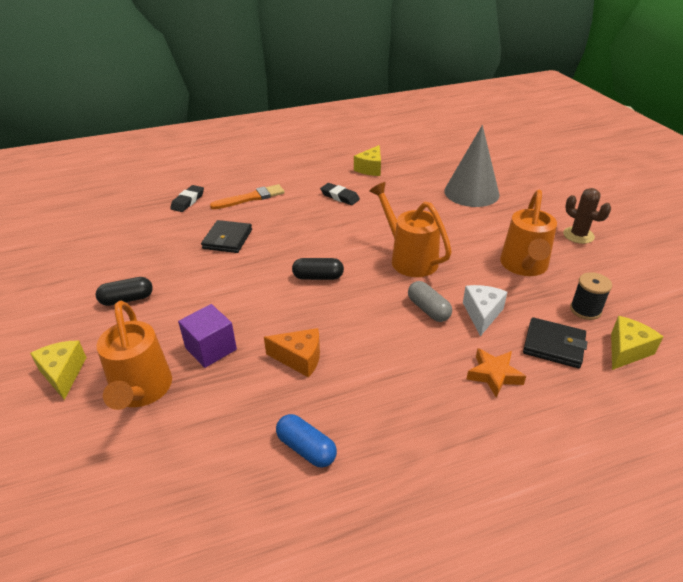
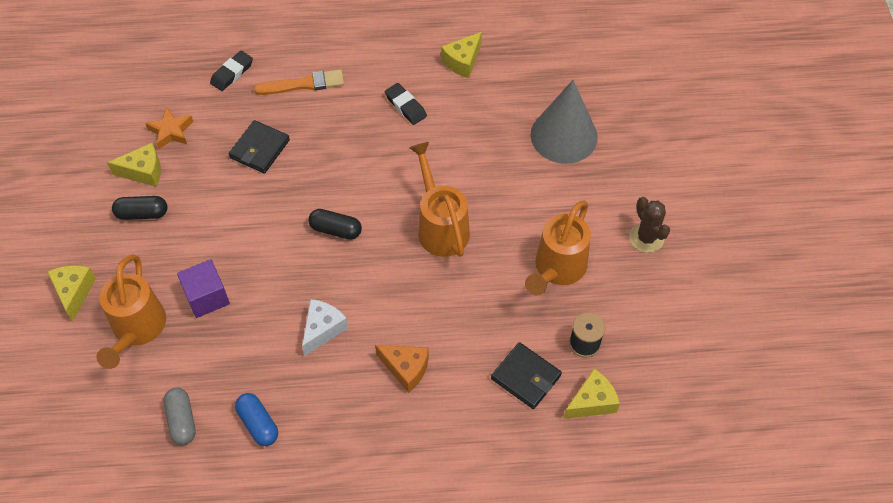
camera: 15 degrees right, 20 degrees up
(122, 271) = (143, 171): none -> yellow cheese
(299, 359) = (283, 330): orange cheese -> orange cheese (406, 369)
(428, 309) = (427, 302): grey capsule -> grey capsule (182, 420)
(482, 314) = (477, 322): white cheese -> white cheese (323, 329)
(494, 375) = (450, 395): orange star -> orange star (171, 131)

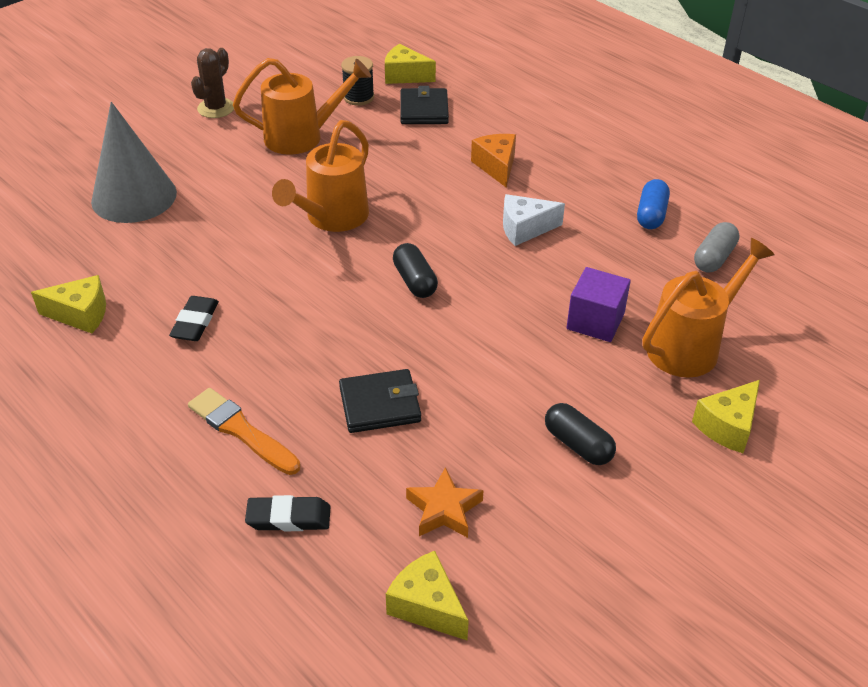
camera: 130 degrees left, 15 degrees down
(143, 171) = (528, 489): yellow cheese -> yellow cheese (427, 606)

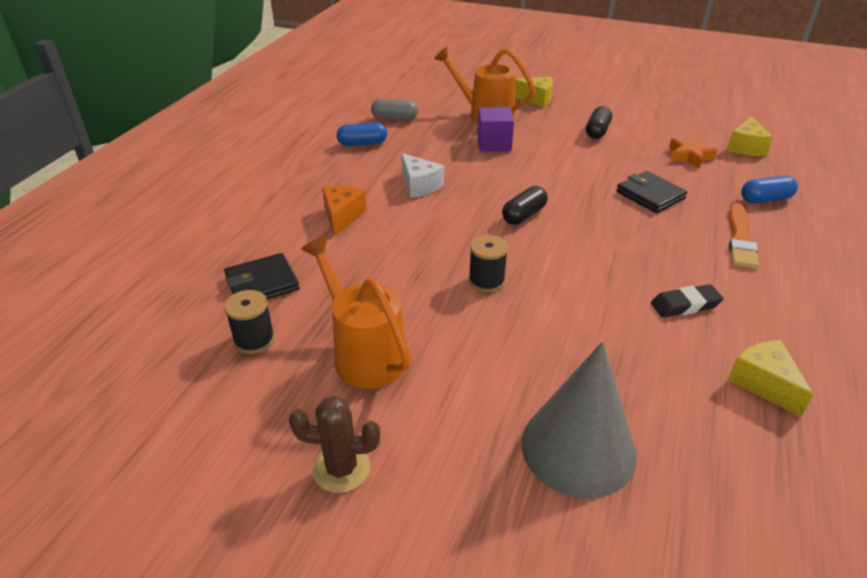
camera: 115 degrees left, 5 degrees down
(289, 518) = (765, 199): black eraser -> blue capsule
(331, 218) = (486, 281): orange watering can -> black spool
(405, 76) = (188, 319): yellow cheese -> none
(496, 166) = (342, 216): orange cheese -> orange cheese turned 135 degrees clockwise

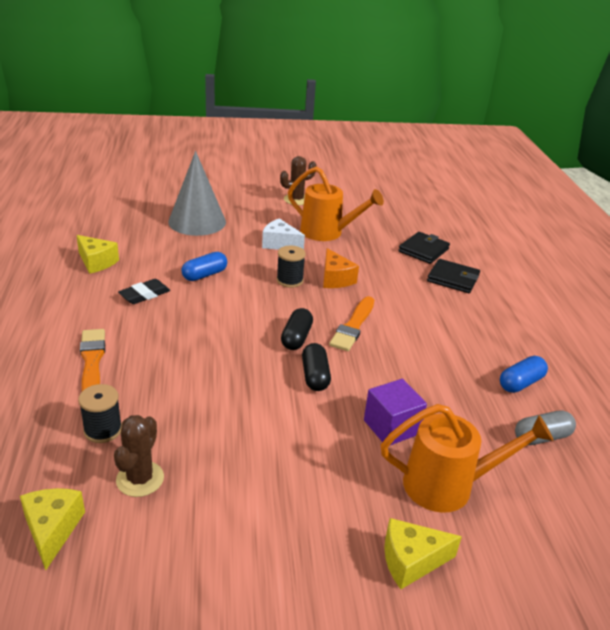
camera: 150 degrees right, 5 degrees down
(254, 340) = (388, 227): black spool -> black spool (103, 430)
(342, 216) = (435, 301): orange cheese -> orange cheese (335, 279)
(419, 185) = (410, 345): white cheese -> white cheese (280, 244)
(457, 213) = (353, 326): none -> orange brush
(597, 131) = (278, 497): black capsule -> black capsule (315, 376)
(650, 195) = (184, 393): black wallet -> black wallet (453, 279)
(689, 156) = (140, 479): orange star -> brown cactus
(765, 199) = (51, 423): blue capsule -> blue capsule (204, 275)

